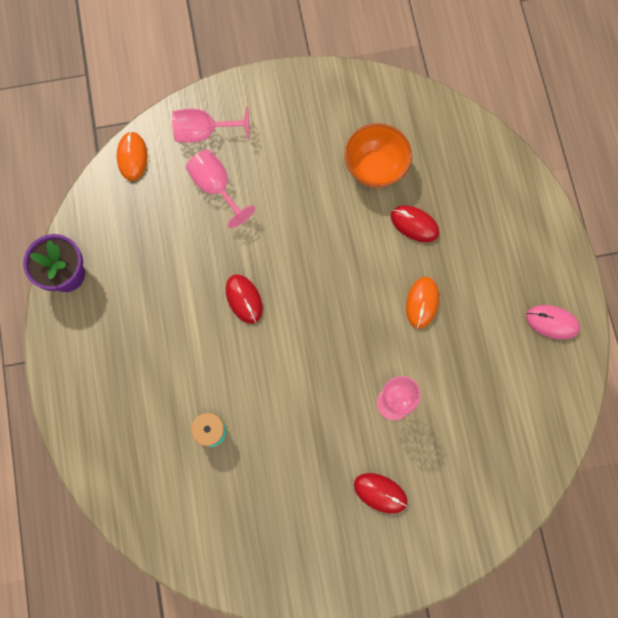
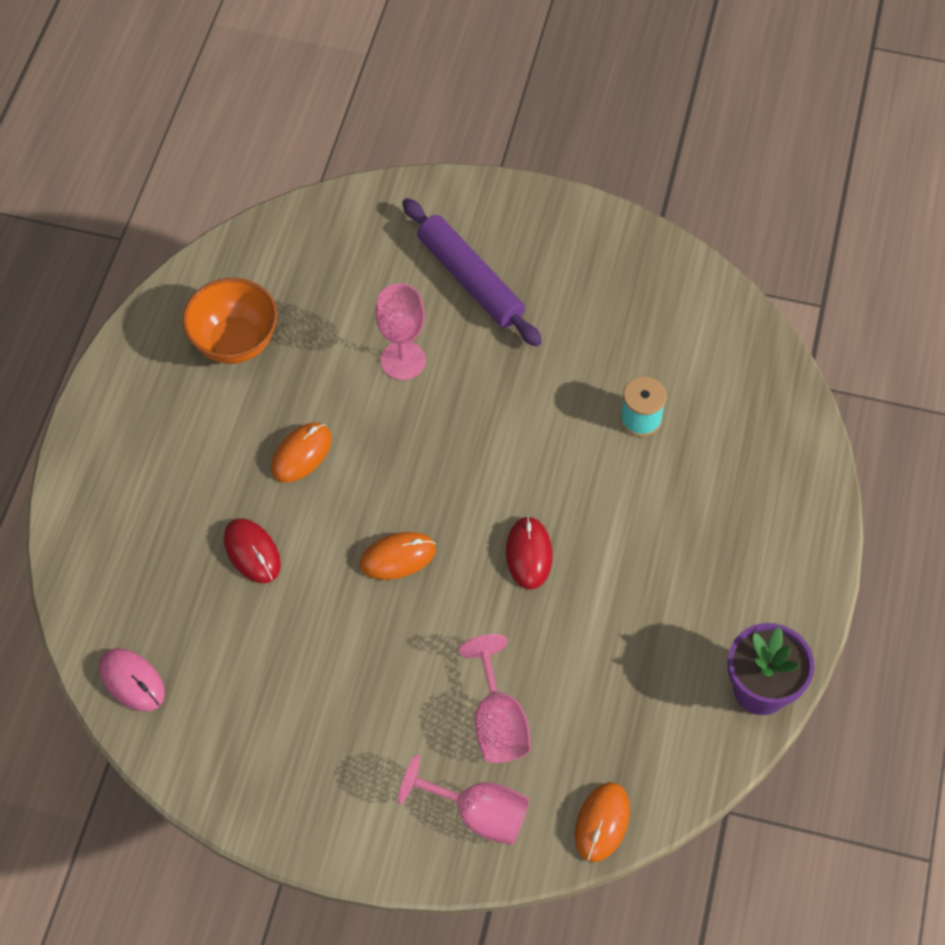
camera: 155 degrees left, 15 degrees down
(324, 260) = (397, 557): none -> orange mouse
(375, 168) = (259, 650): orange bowl -> orange bowl (235, 342)
(380, 493) = (470, 280): red mouse -> purple rolling pin
(552, 322) = (157, 366): pink mouse -> pink mouse (132, 681)

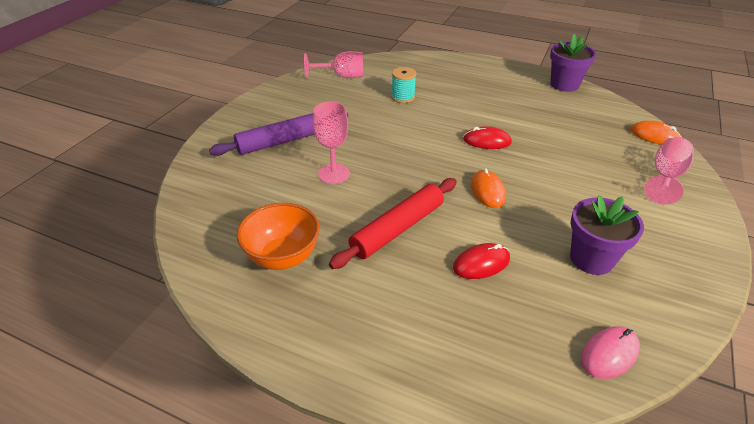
camera: 80 degrees left, 20 degrees down
(277, 680) = (591, 259): none -> purple flower pot
(301, 454) = (398, 229): orange mouse -> red rolling pin
(497, 721) = (601, 163): pink goblet -> pink goblet (342, 76)

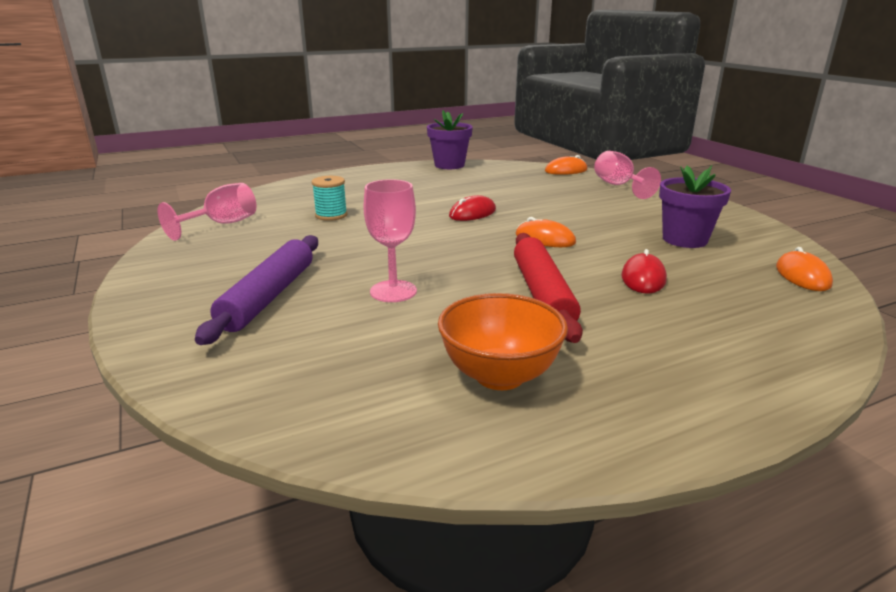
camera: 50 degrees left, 15 degrees down
(609, 354) = (802, 276): pink mouse -> orange mouse

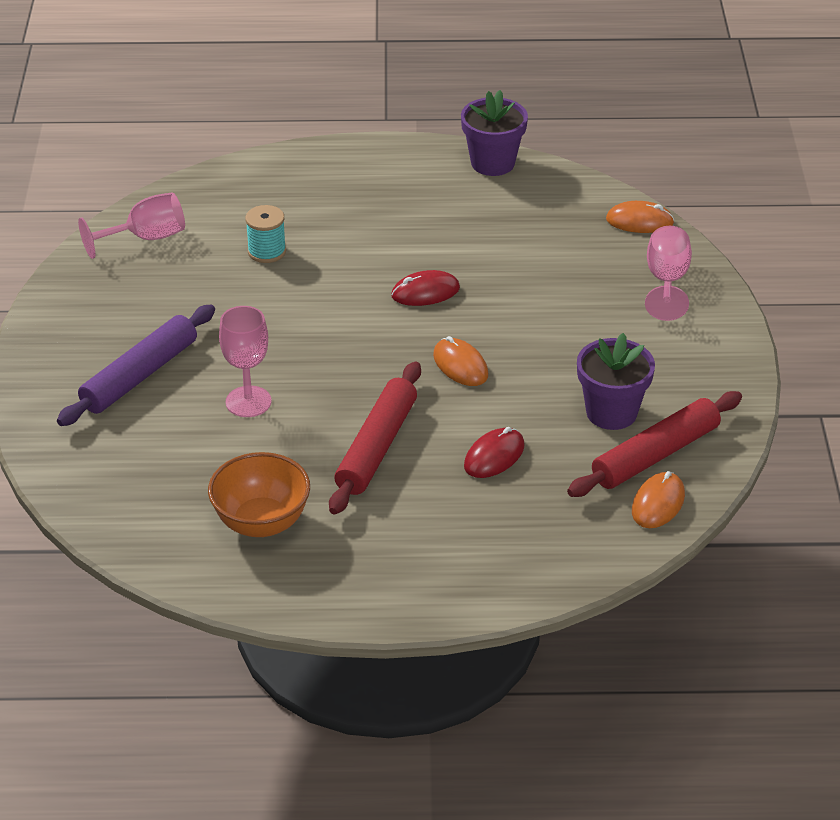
camera: 25 degrees right, 15 degrees up
(751, 253) = (655, 455): none -> red rolling pin

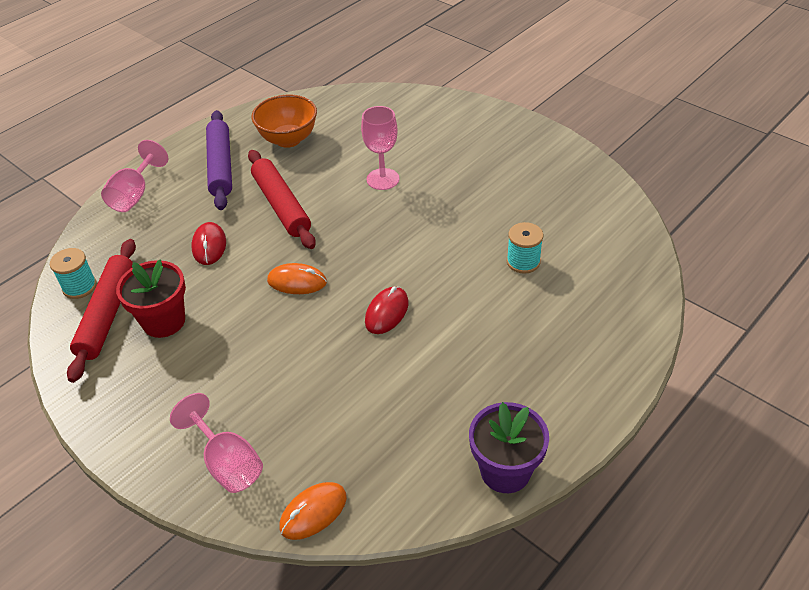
camera: 135 degrees right, 5 degrees up
(140, 375) = (457, 152): purple rolling pin -> purple rolling pin (221, 166)
(145, 238) = (600, 215): pink goblet -> pink goblet (135, 195)
(611, 412) = (164, 321): purple flower pot -> red flower pot
(658, 503) = (79, 287): orange mouse -> turquoise spool

